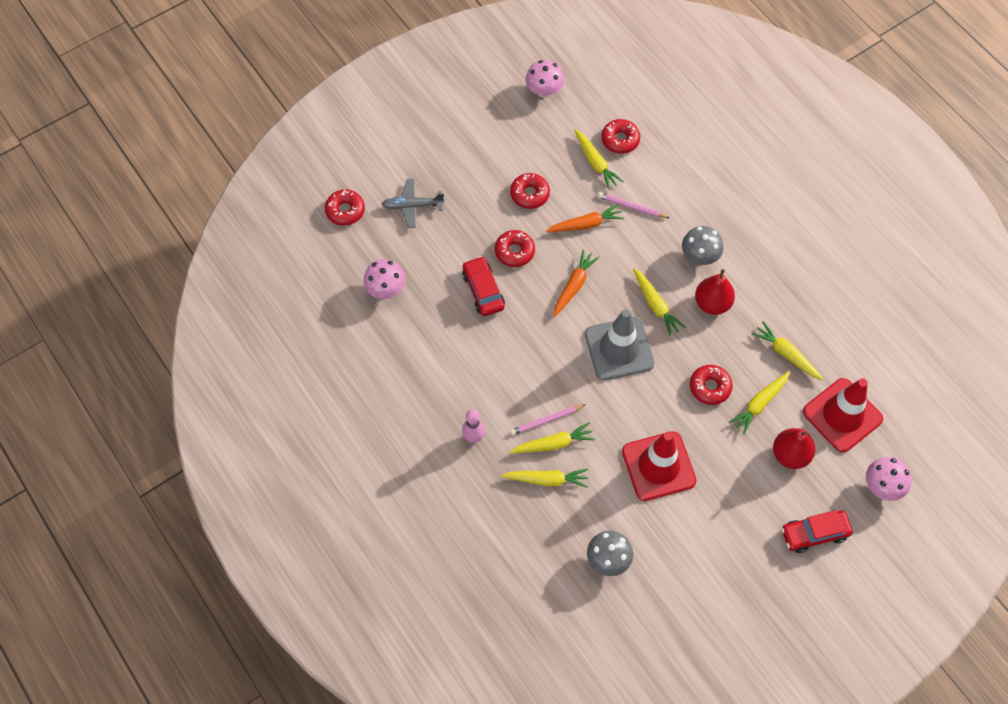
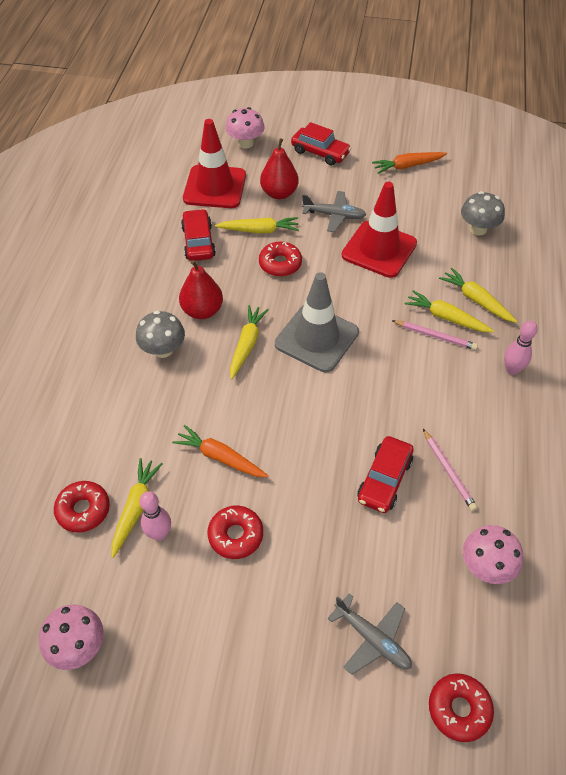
camera: 135 degrees left, 10 degrees down
(514, 251) = (315, 490): red donut -> none
(568, 162) = (159, 534): none -> pink bowling pin
(574, 286) = (295, 414): orange carrot -> orange carrot (407, 166)
(631, 207) = (161, 436): pink pencil -> pink pencil (448, 471)
(725, 470) = (334, 215): none -> grey plane
(786, 354) = (198, 242): yellow carrot -> red car

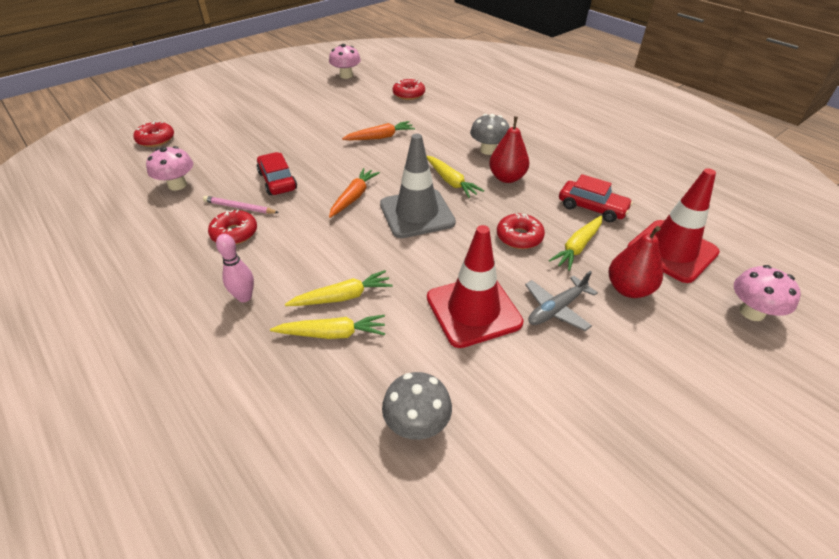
camera: 130 degrees right, 10 degrees down
(136, 508) = (388, 106): yellow carrot -> none
(159, 534) = (365, 106): pink bowling pin -> none
(236, 535) = (330, 123): red donut -> red donut (234, 233)
(320, 152) = (693, 369): red car -> none
(372, 638) = (221, 134): grey plane -> none
(407, 166) = (602, 446): orange carrot -> orange carrot (354, 197)
(435, 336) = (335, 276): pink pencil -> none

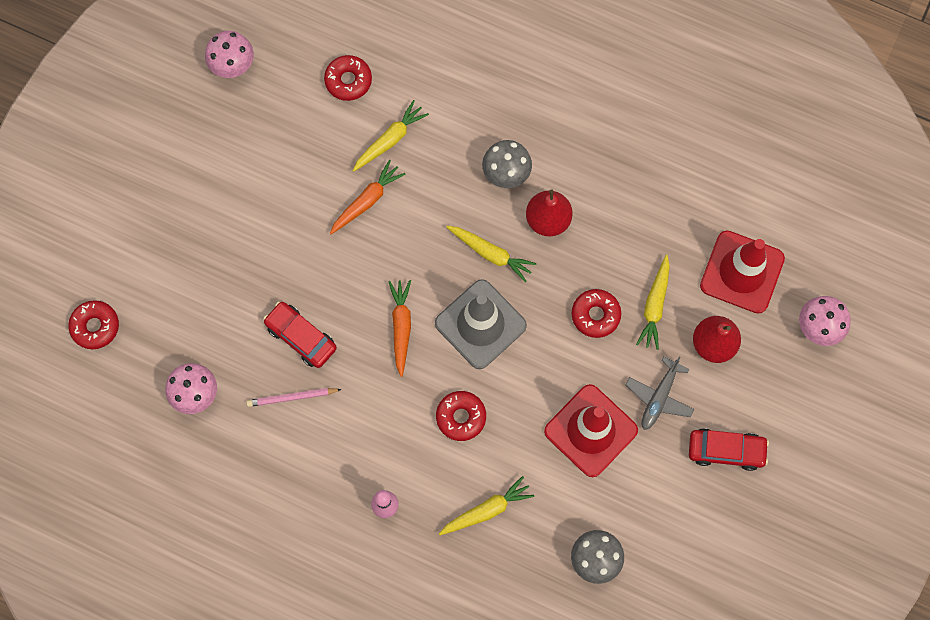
camera: 25 degrees left, 30 degrees up
(234, 233) = (316, 436): red donut -> red donut (461, 417)
(342, 297) = (471, 467): yellow carrot -> yellow carrot (390, 140)
(592, 208) = (652, 235): red car -> red car (726, 450)

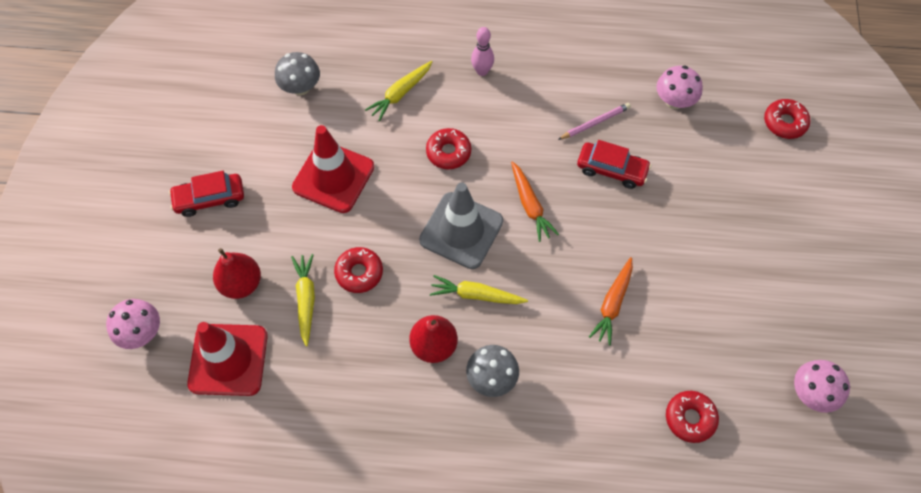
camera: 160 degrees right, 10 degrees down
(390, 140) = (619, 371): yellow carrot -> none
(659, 397) = (280, 222): grey plane -> none

